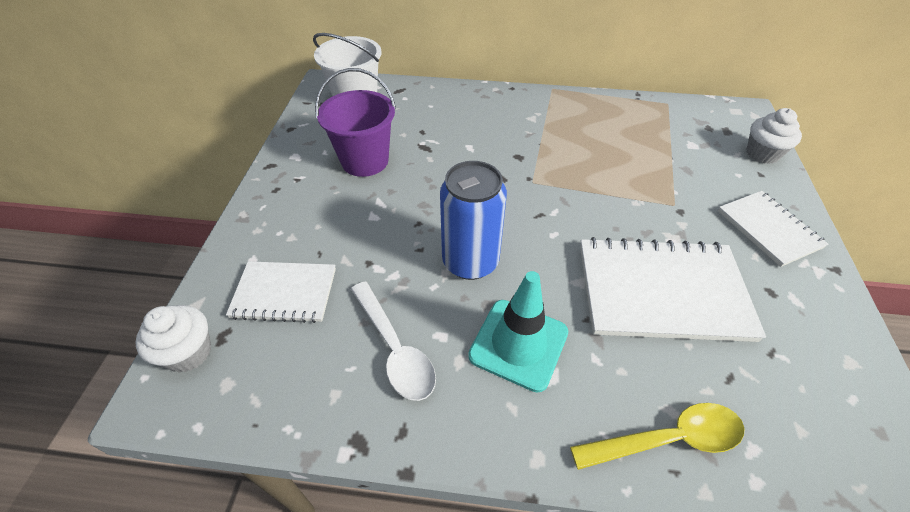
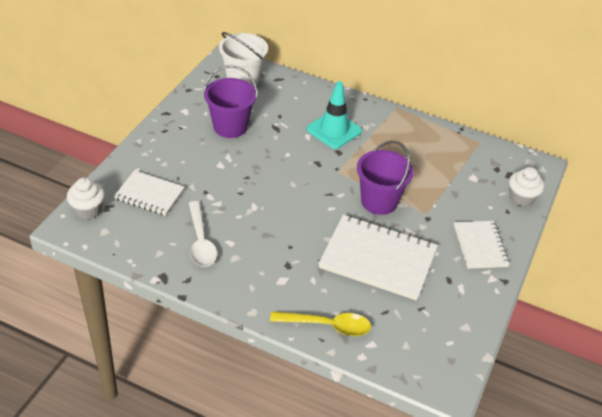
camera: 15 degrees right, 5 degrees down
(470, 262) = (268, 209): blue can -> none
(518, 344) = (272, 259): turquoise traffic cone -> turquoise traffic cone (334, 130)
(608, 206) = (379, 201): none -> purple bucket

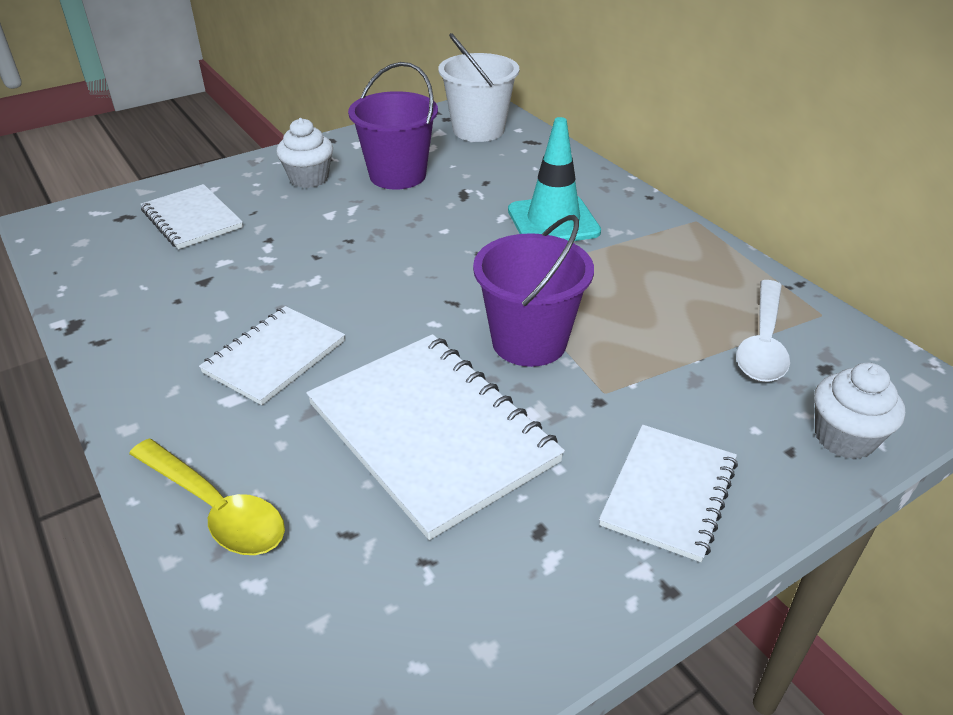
camera: 35 degrees right, 5 degrees down
(88, 210) = (96, 212): white cupcake -> white cupcake (309, 178)
(201, 241) = (182, 298): white spoon -> white spoon (762, 343)
(279, 253) = (275, 357): none -> white notebook

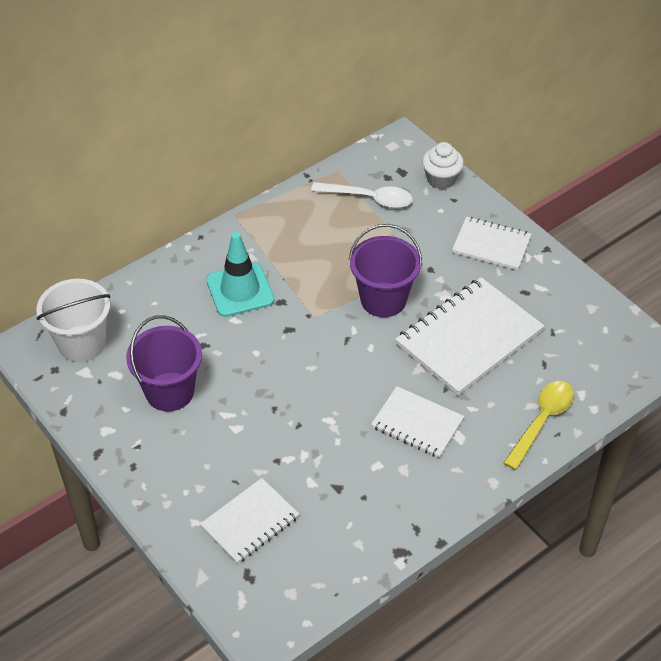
camera: 95 degrees left, 10 degrees up
(309, 178) = (176, 453): white cupcake -> none

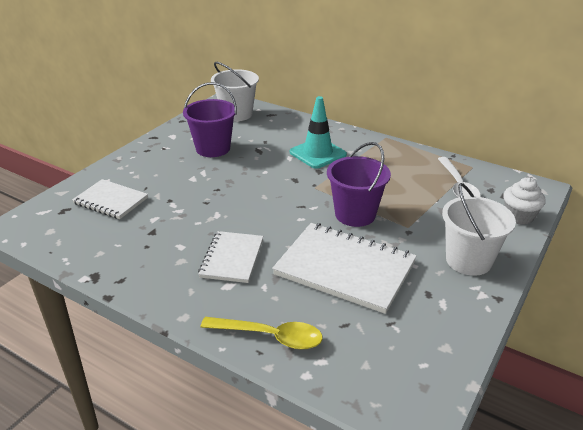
camera: 70 degrees right, 15 degrees down
(491, 245) = (468, 260): white notebook -> white bucket

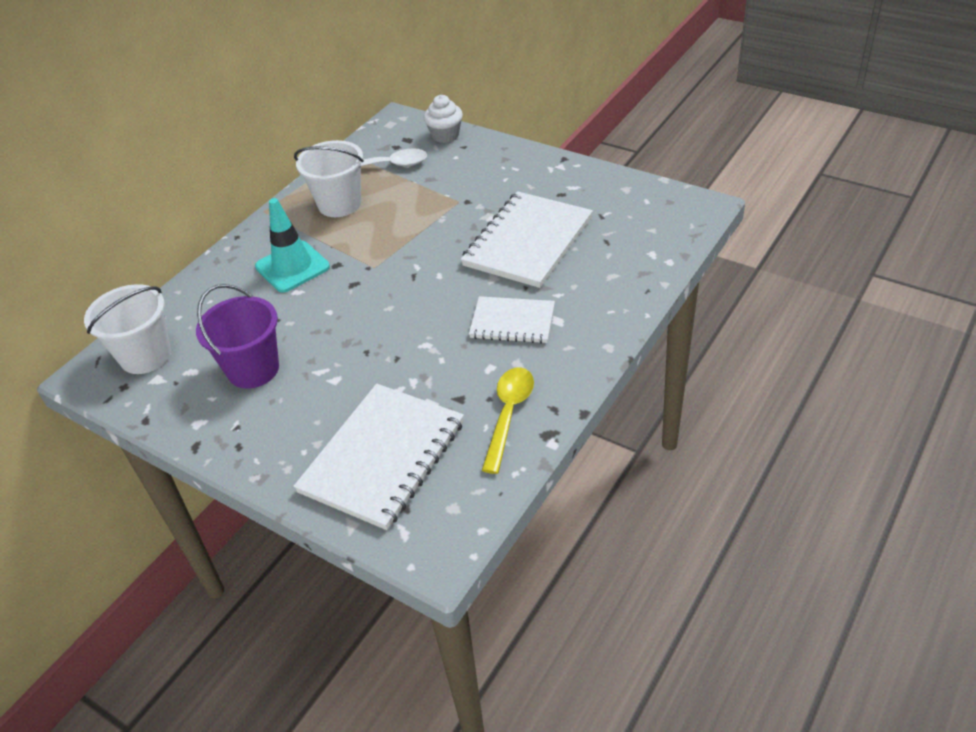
camera: 85 degrees left, 10 degrees up
(111, 201) = (382, 457): white notebook -> white notebook, size x1.69
(270, 336) = (628, 285): yellow spoon -> yellow spoon (508, 415)
(355, 214) = (434, 235): purple bucket -> none
(468, 260) = (513, 169): white bucket -> white bucket (339, 204)

